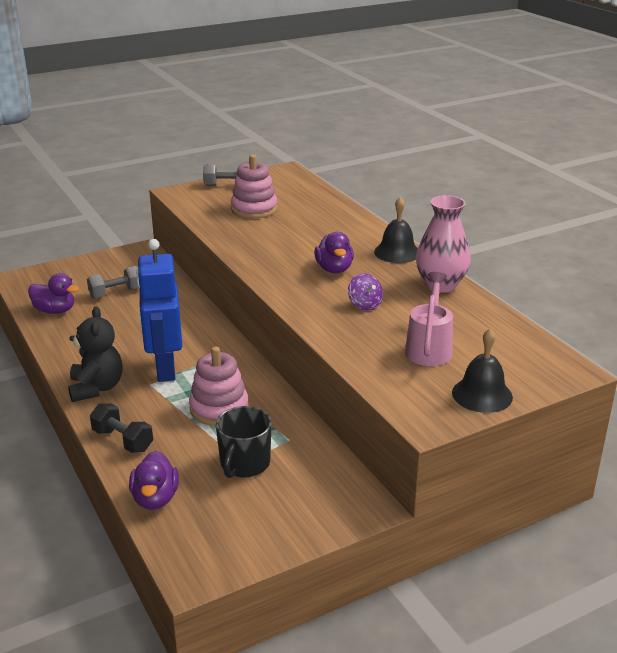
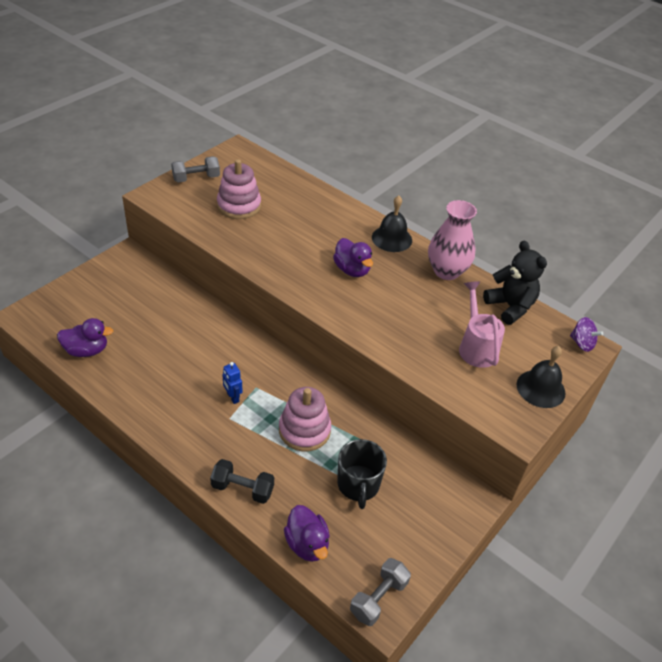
camera: 25 degrees left, 15 degrees up
(96, 388) = (184, 435): black teddy bear -> black teddy bear (510, 307)
(116, 293) = (133, 315): grey dumbbell -> grey dumbbell (378, 598)
(165, 369) = (232, 397): blue robot -> blue robot, size x0.40
(364, 305) = (400, 308): purple spinning top -> purple spinning top (582, 343)

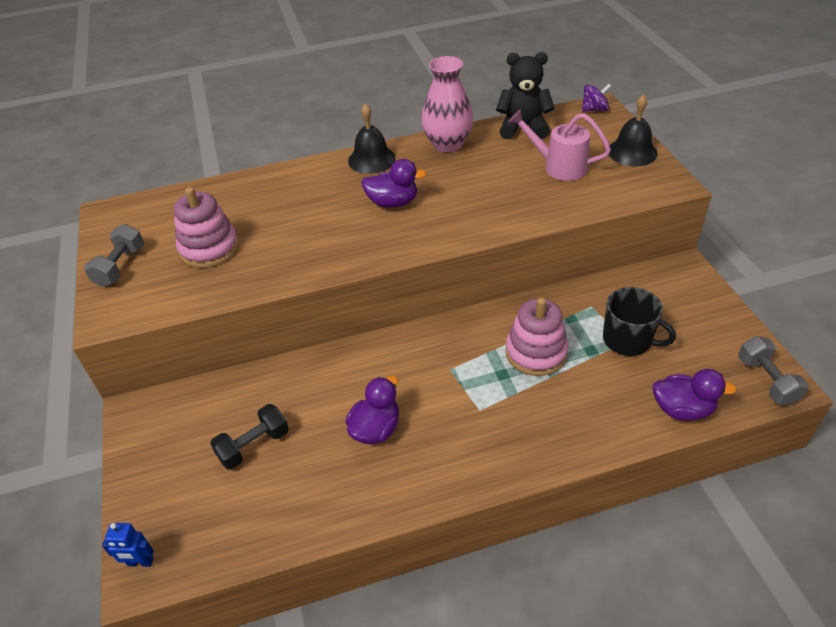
camera: 50 degrees left, 0 degrees up
(87, 350) = (269, 517): purple duck -> purple duck (376, 429)
(232, 397) = (451, 395): blue robot -> blue robot (140, 562)
(242, 489) = (585, 436): black dumbbell -> black dumbbell (254, 446)

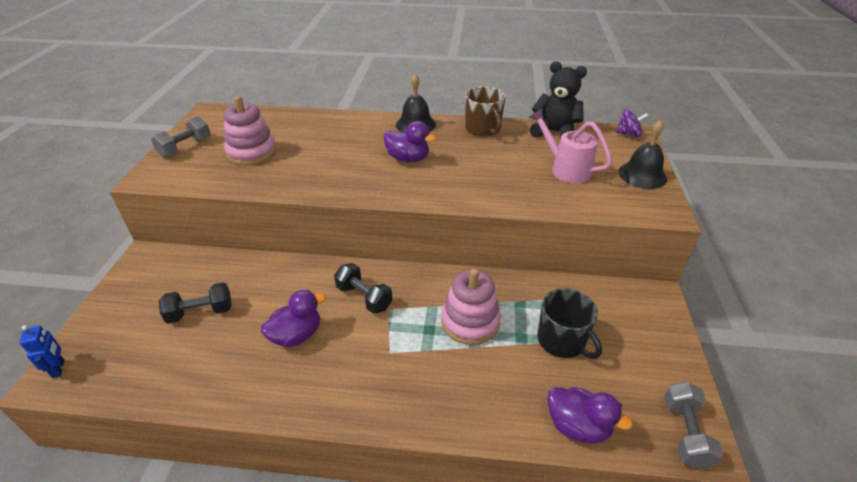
camera: 20 degrees right, 5 degrees down
(140, 562) = (58, 369): blue robot -> blue robot turned 135 degrees counterclockwise
(417, 366) = (364, 297): none -> black dumbbell
(447, 144) = (483, 129): pink vase -> brown mug

